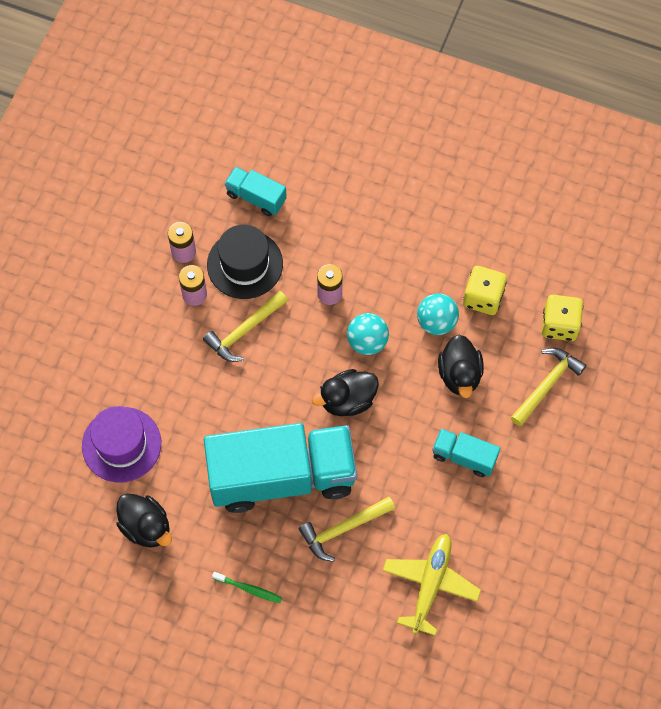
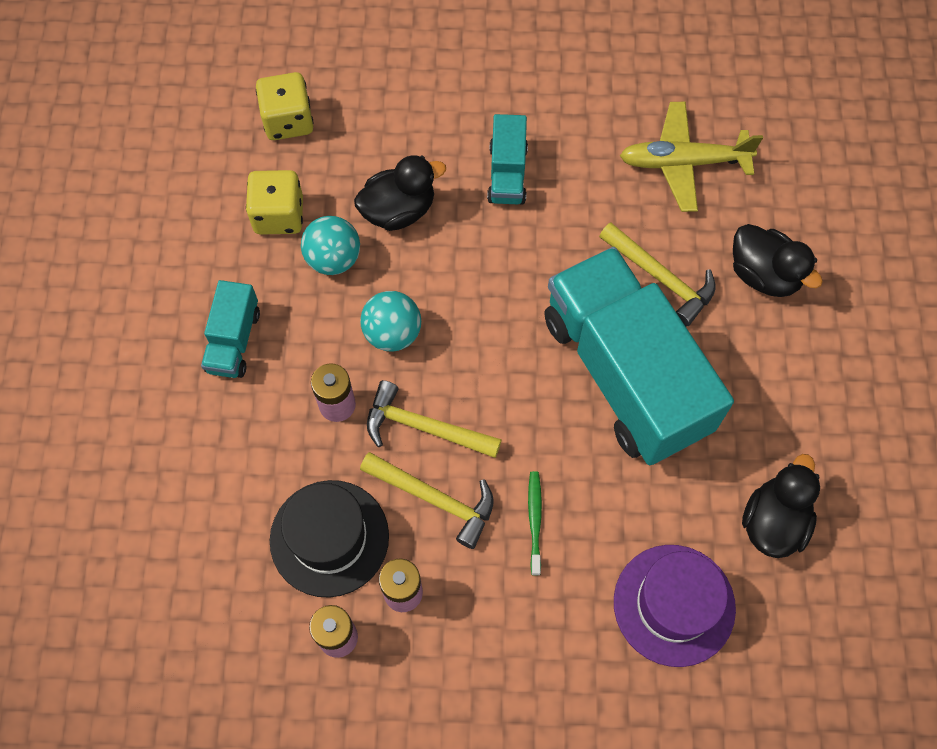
camera: 110 degrees left, 0 degrees up
(249, 589) = (790, 360): green toothbrush -> green toothbrush (534, 521)
(256, 197) = (211, 563): turquoise truck -> turquoise truck (234, 341)
(347, 400) = (486, 330): black duck -> black duck (764, 274)
(547, 384) = (375, 113): yellow hammer -> yellow hammer (424, 427)

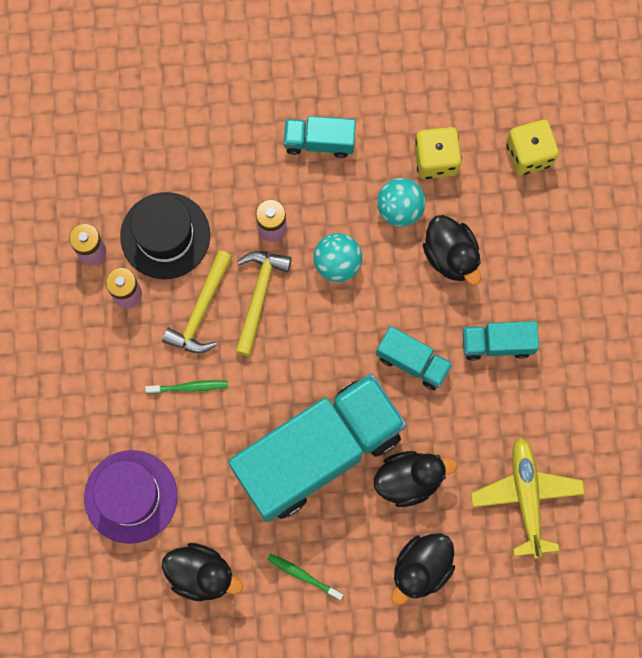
camera: 85 degrees right, 10 degrees up
(521, 262) = (412, 362): none -> turquoise truck
(661, 278) = (409, 480): yellow hammer -> black duck
(774, 403) = (303, 575): none -> green toothbrush

